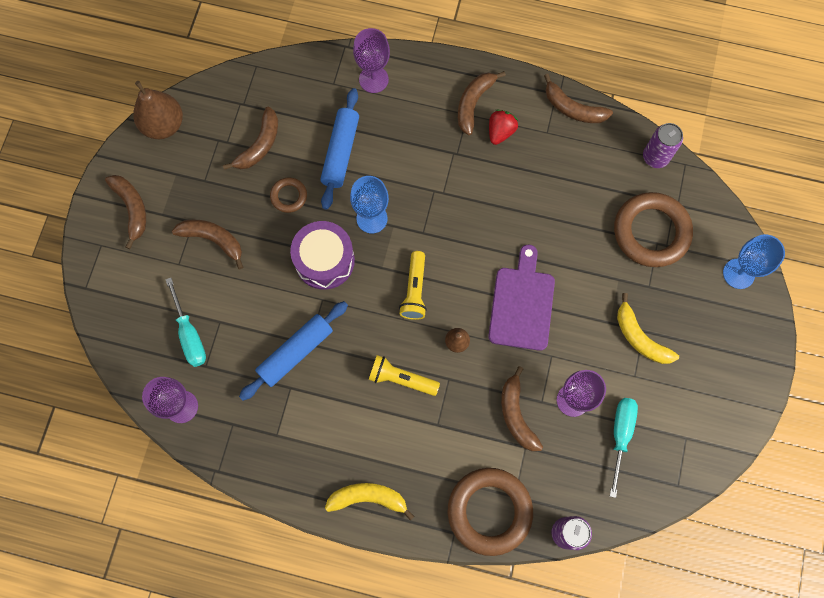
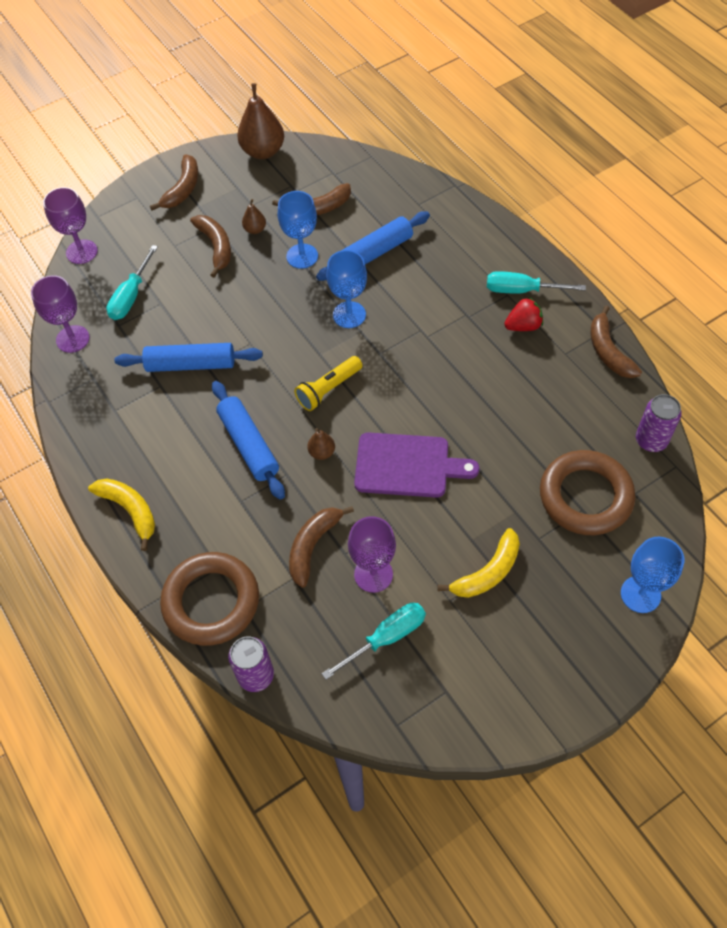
camera: 45 degrees right, 15 degrees down
(229, 201) = (255, 229): none -> brown pear
(289, 196) = (302, 256): brown ring -> blue goblet
(324, 260) = (281, 318): purple drum -> none
(373, 79) = (454, 221): purple goblet -> purple goblet (81, 252)
(401, 379) = (249, 445): yellow flashlight -> blue rolling pin
(474, 103) = (521, 290): brown banana -> turquoise screwdriver
(522, 304) = (407, 466): purple cutting board -> purple cutting board turned 45 degrees clockwise
(639, 337) = (487, 572): yellow banana -> yellow banana turned 135 degrees counterclockwise

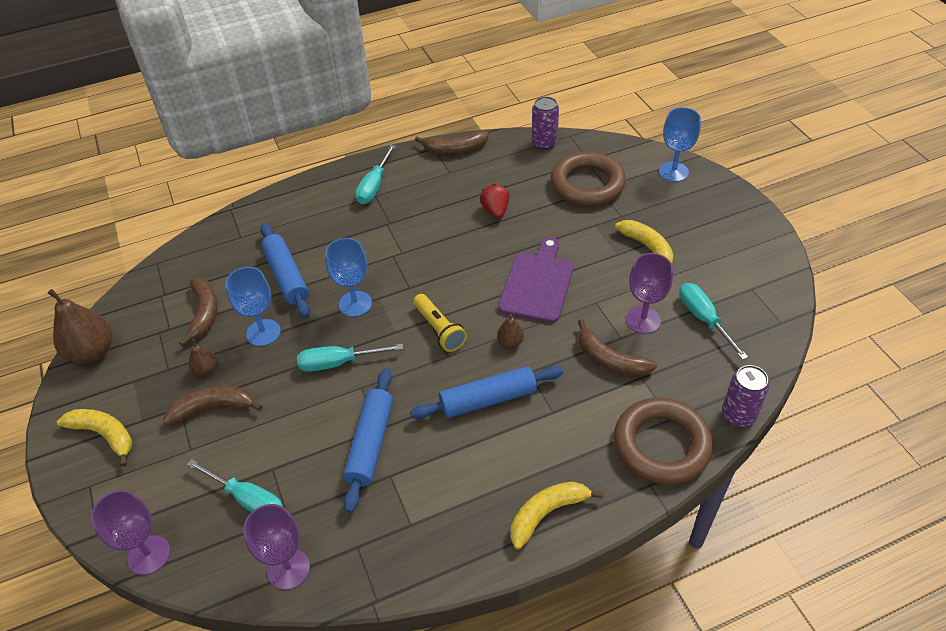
camera: 80 degrees left, 10 degrees down
(182, 189) = (104, 435): brown banana -> yellow banana
(275, 319) = (338, 363): none -> turquoise screwdriver
(523, 326) = (412, 191): red strawberry -> red strawberry (495, 210)

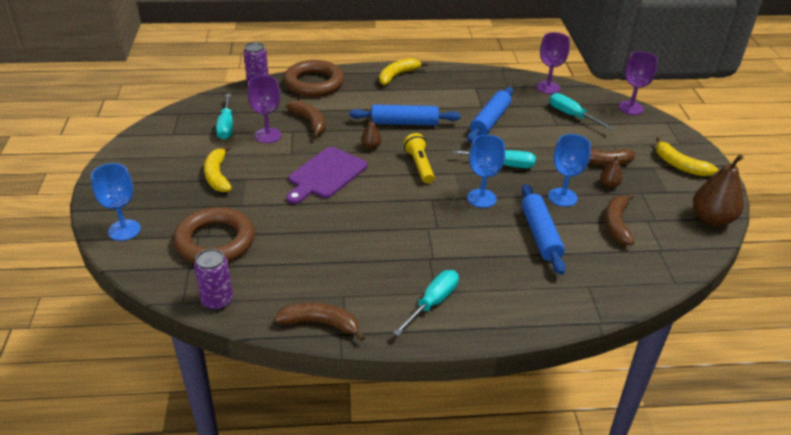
camera: 165 degrees left, 10 degrees down
(495, 210) = (321, 241): red strawberry -> none
(547, 513) = (398, 75): yellow banana -> yellow banana turned 150 degrees clockwise

